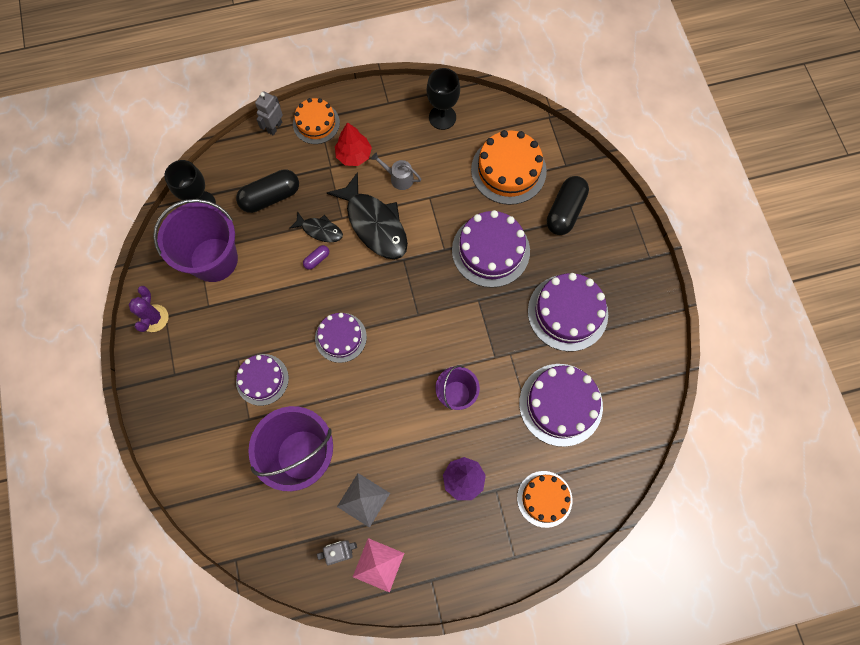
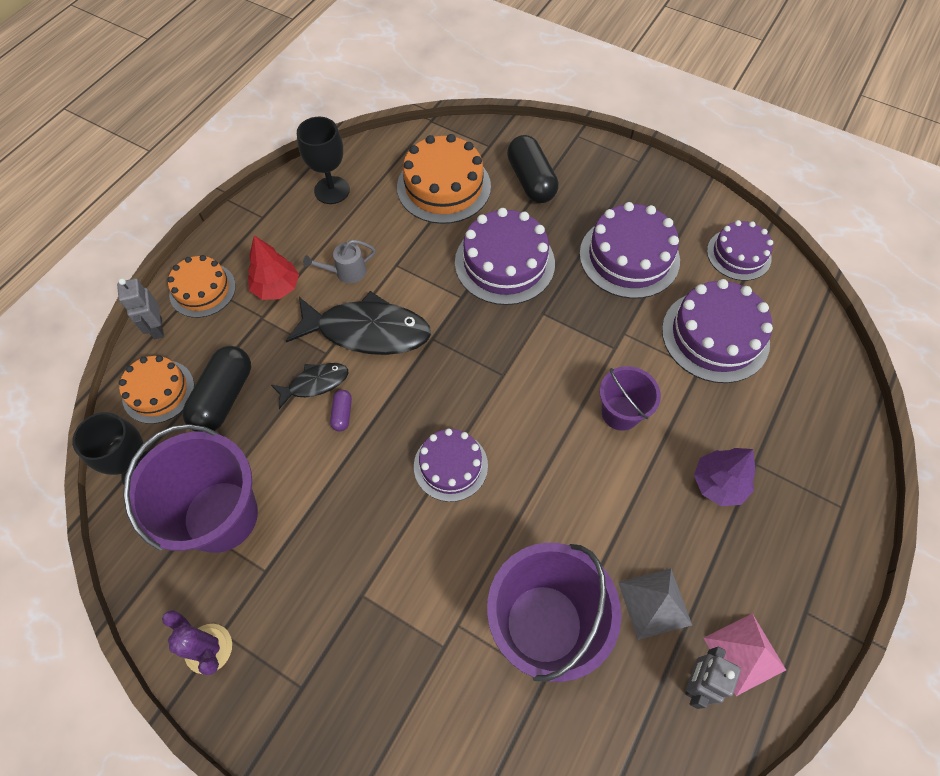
camera: 45 degrees left, 10 degrees down
(262, 379) = (413, 589): purple cake -> purple cake (738, 254)
(544, 499) = (801, 428): orange cake -> orange cake (158, 391)

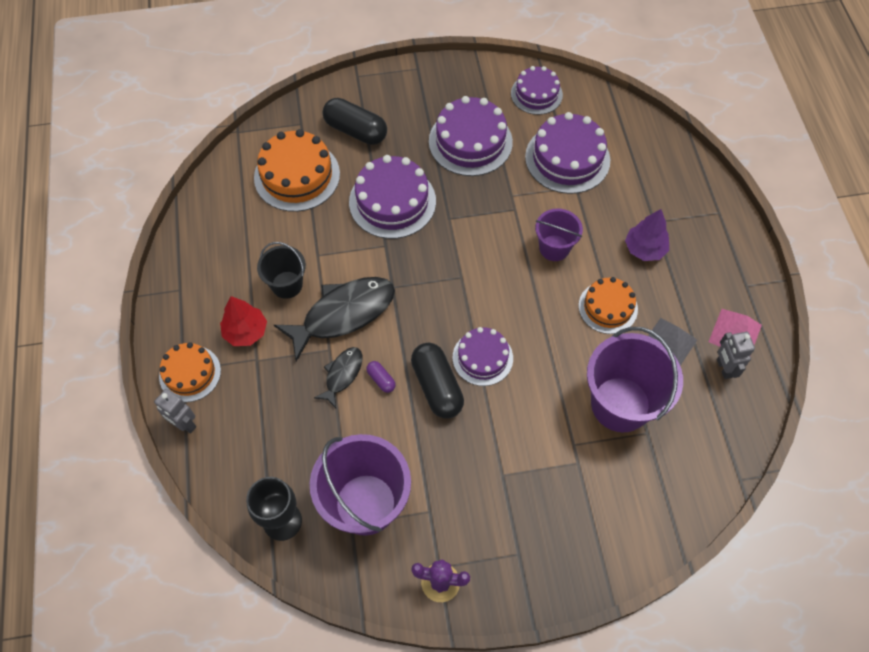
camera: 40 degrees left, 0 degrees up
(158, 391) = (233, 464): orange cake -> orange cake (608, 307)
(224, 397) = (287, 431): black capsule -> black capsule (437, 386)
(332, 190) = (214, 234): black goblet -> none
(346, 272) = (287, 285): grey watering can -> black bucket

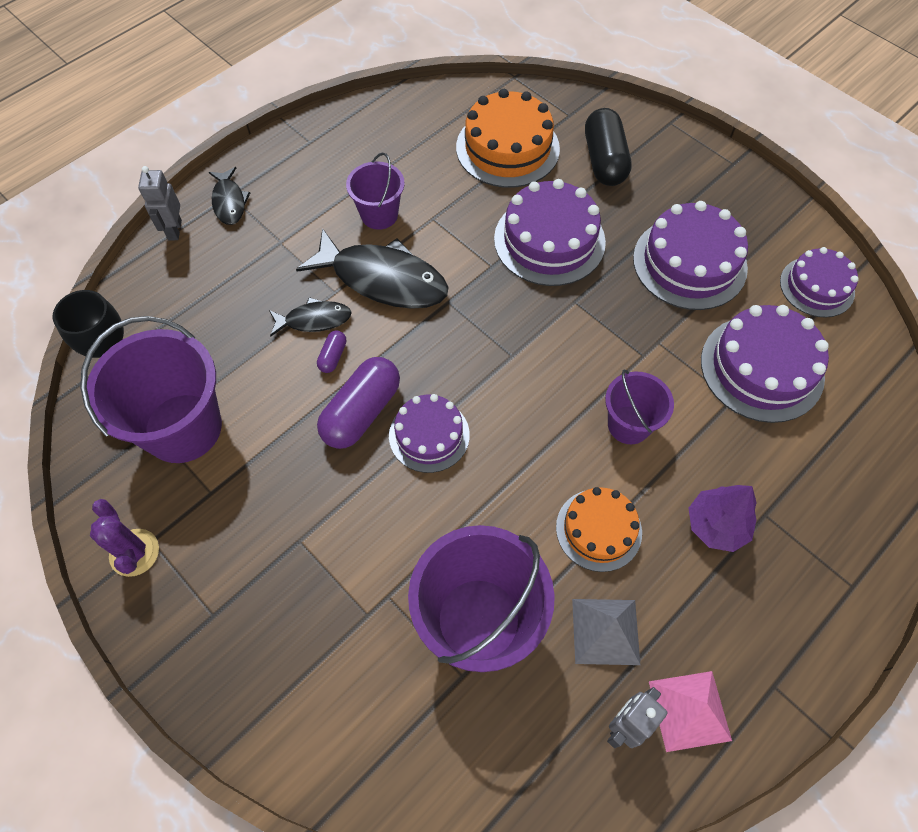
camera: 55 degrees right, 0 degrees up
(190, 373) = (229, 202): orange cake -> black fish
(245, 332) = (303, 215): red tree -> none
(287, 285) = (379, 215): black bucket -> purple bucket
(437, 386) = (361, 412): black capsule -> purple capsule

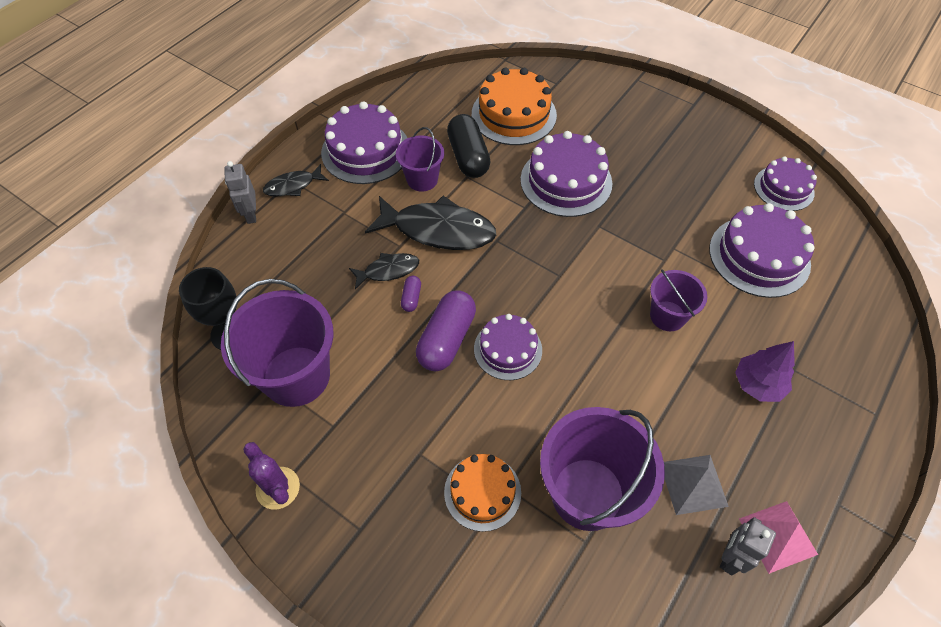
camera: 10 degrees left, 5 degrees down
(229, 202) = (293, 186): black fish -> black fish turned 90 degrees clockwise
(598, 529) = (666, 403): orange cake -> orange cake (482, 492)
(604, 160) = (593, 114): black capsule -> black capsule (468, 157)
(689, 263) = (681, 183): purple cake -> purple cake (366, 151)

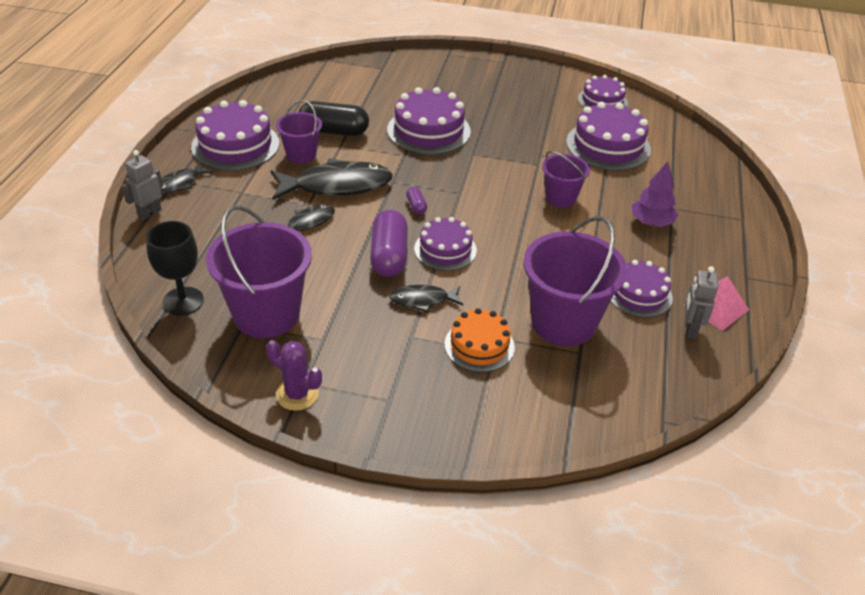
camera: 25 degrees left, 15 degrees down
(251, 215) = (149, 213): grey robot -> grey robot turned 75 degrees clockwise
(411, 298) = (340, 236): purple capsule -> purple capsule (416, 206)
(453, 410) = (422, 300): none -> black fish
(468, 157) = (334, 131): black capsule -> black capsule turned 45 degrees counterclockwise
(514, 114) = (357, 95): orange cake -> none
(693, 484) = (639, 294): grey pyramid -> purple cake

